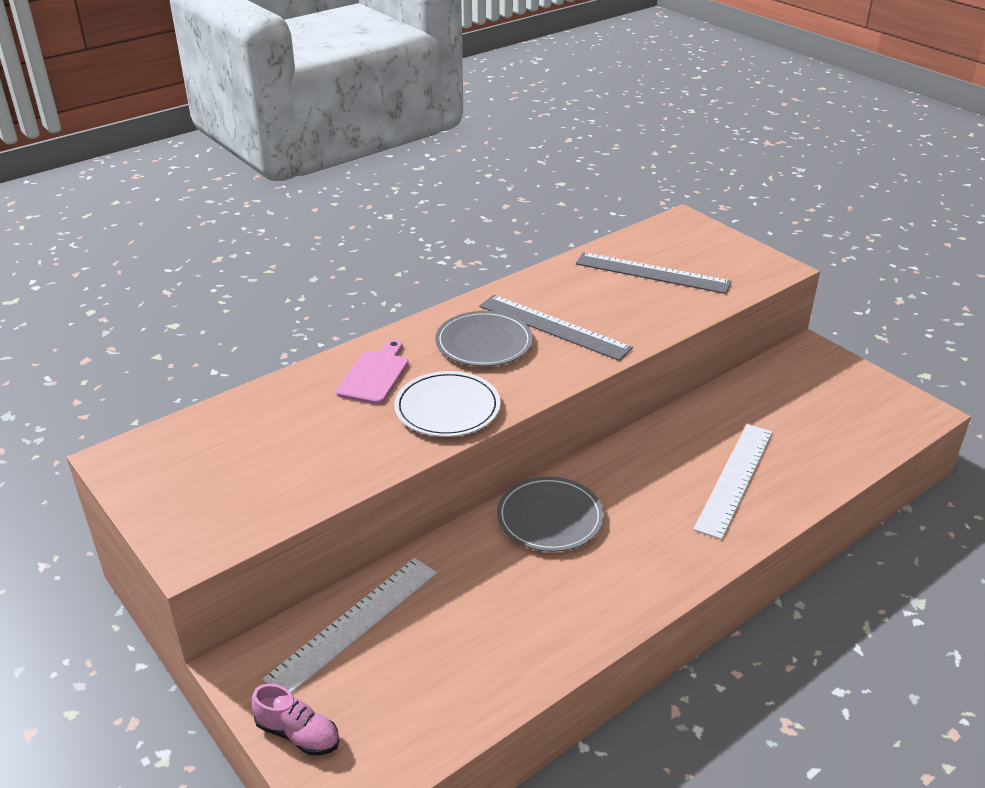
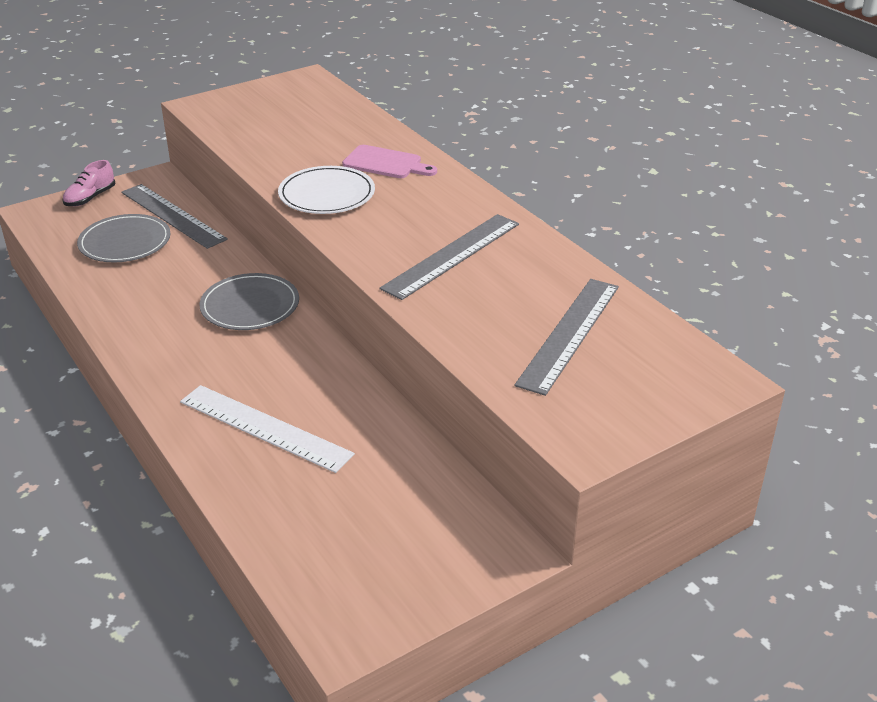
camera: 95 degrees right, 0 degrees up
(354, 624) = (172, 215): white ruler -> grey ruler
(484, 343) = (428, 215): grey plate -> grey plate (125, 242)

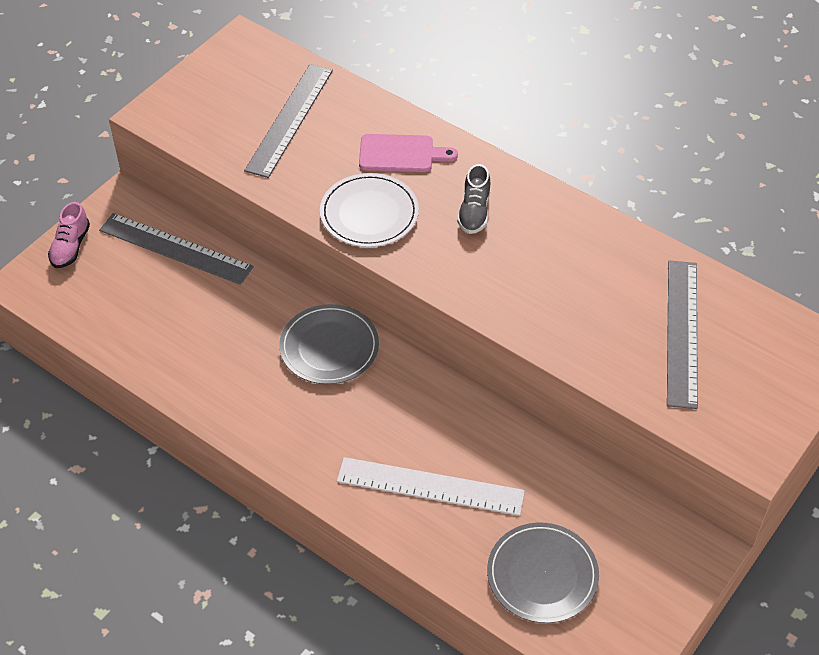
camera: 20 degrees left, 15 degrees up
(125, 242) = (150, 299): grey plate -> grey plate (542, 575)
(423, 211) = (474, 212): none -> grey shoe
(452, 255) = (532, 264): grey ruler -> grey ruler (289, 119)

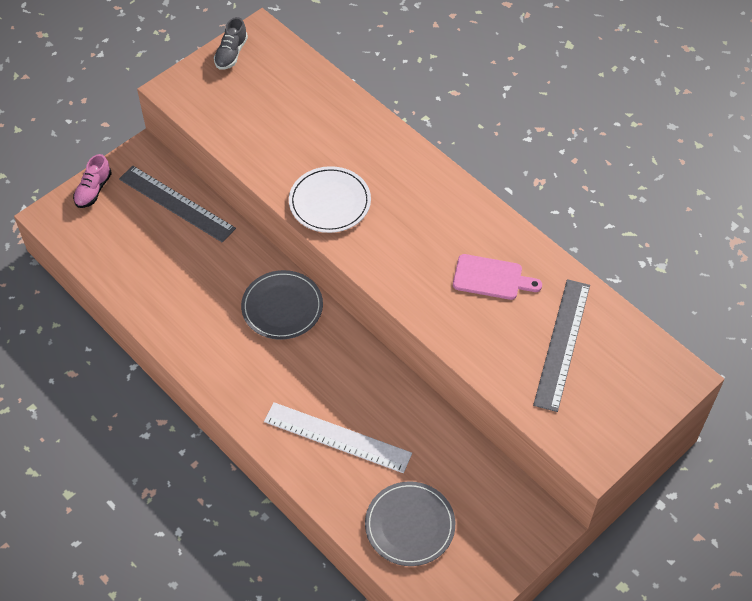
camera: 10 degrees right, 5 degrees up
(289, 119) = (283, 109): grey ruler -> none
(401, 154) = (367, 152): pink cutting board -> pink cutting board (491, 278)
(474, 212) = (416, 213): grey shoe -> grey shoe (231, 54)

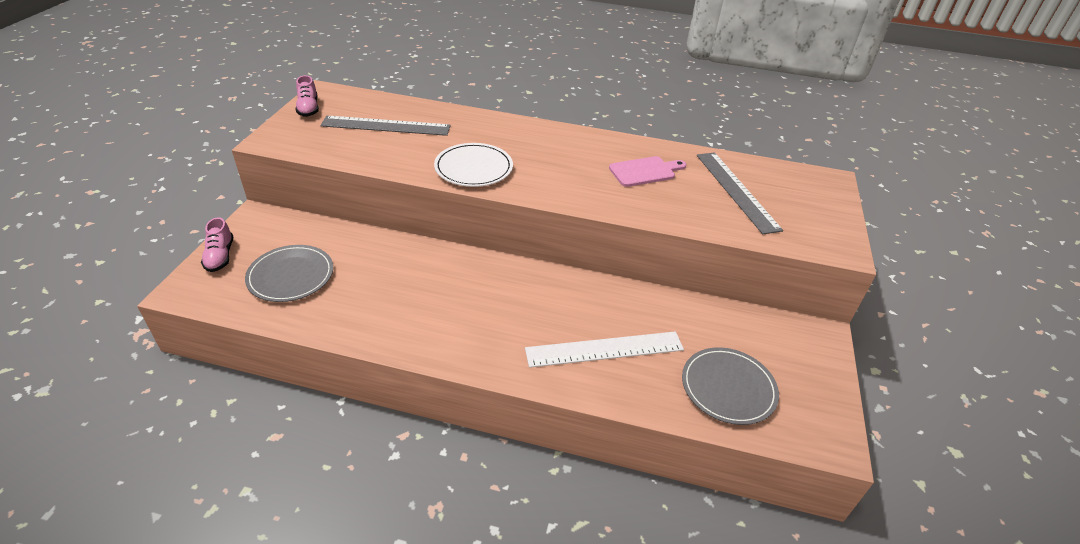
camera: 35 degrees left, 15 degrees down
(176, 203) = (314, 239): grey ruler -> grey ruler (386, 126)
(231, 54) = (308, 108): grey shoe -> pink shoe
(282, 307) = (471, 275): grey plate -> grey plate (291, 276)

